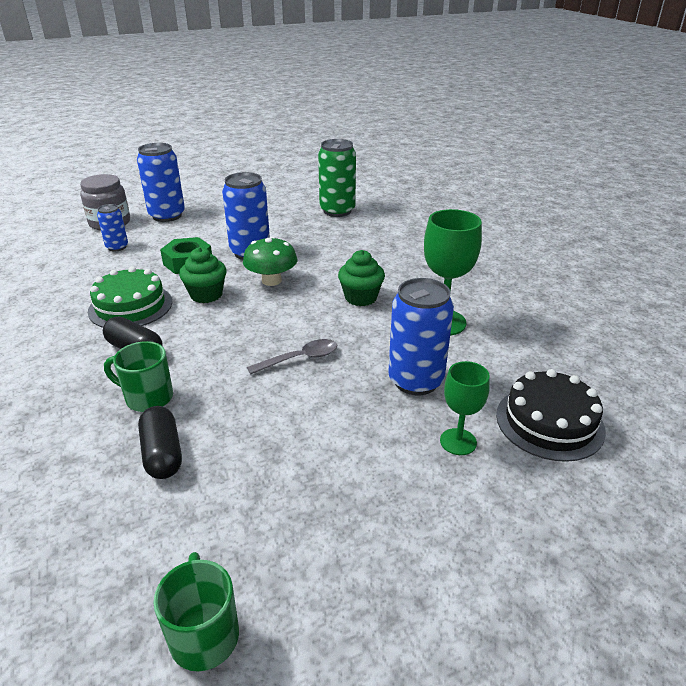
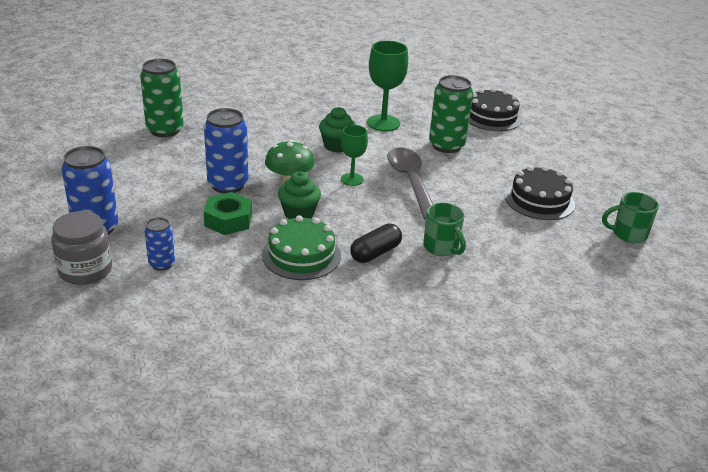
camera: 80 degrees left, 0 degrees up
(147, 398) = (441, 247): green mug -> green mug turned 60 degrees counterclockwise
(162, 454) = (502, 243): black capsule -> none
(293, 493) = (539, 200): none -> black cake
(300, 358) = (410, 181): grey spoon -> grey spoon, size x1.72
(415, 381) = (446, 145): blue can -> green can
(458, 442) = (504, 145): green goblet -> green goblet (352, 179)

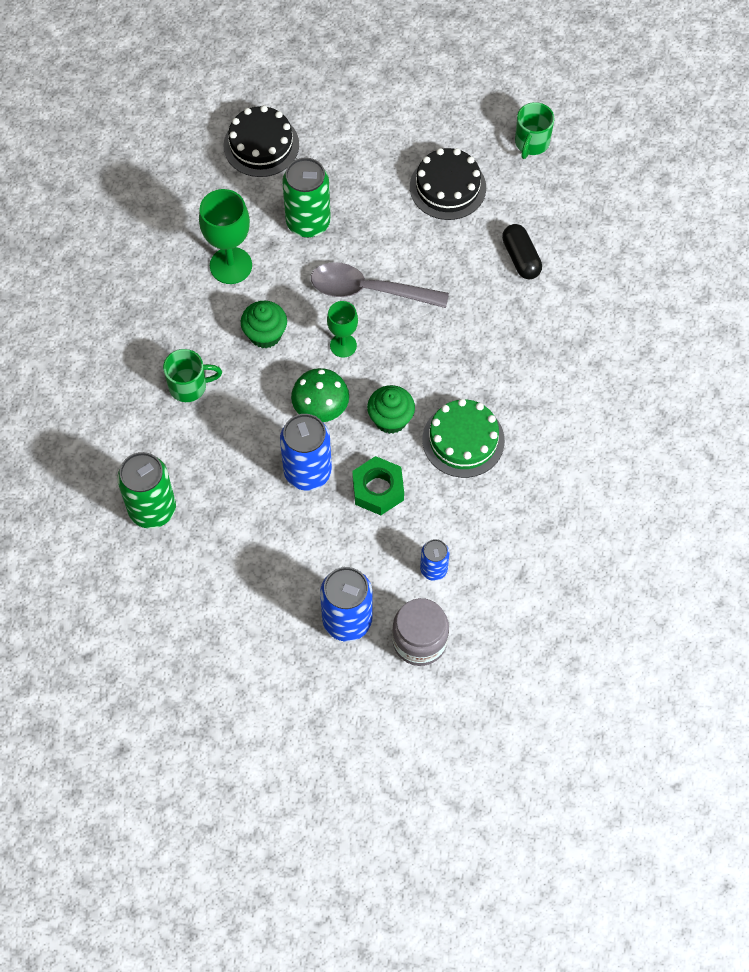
camera: 65 degrees left, 30 degrees up
(375, 253) = (483, 373): black capsule -> black capsule (521, 258)
(441, 247) = (495, 313): green mug -> green mug (189, 386)

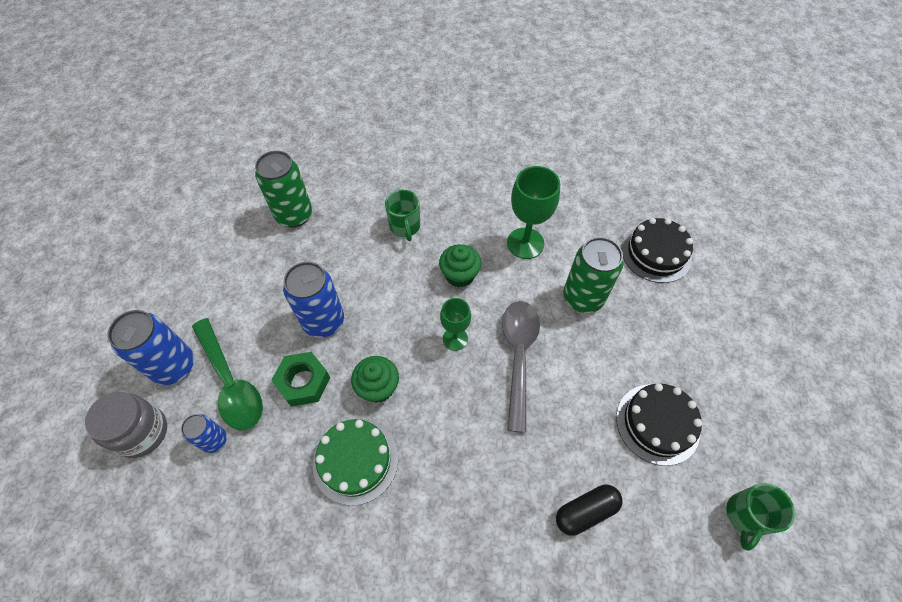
camera: 85 degrees right, 5 degrees down
(321, 407) = (389, 326): green mushroom -> none
(372, 560) = (231, 382): none -> green spoon
(531, 143) = (745, 516): green mug -> green mug turned 75 degrees counterclockwise

